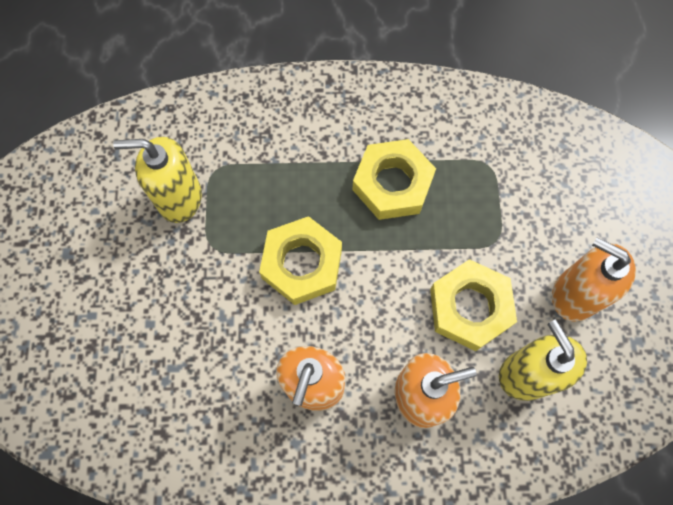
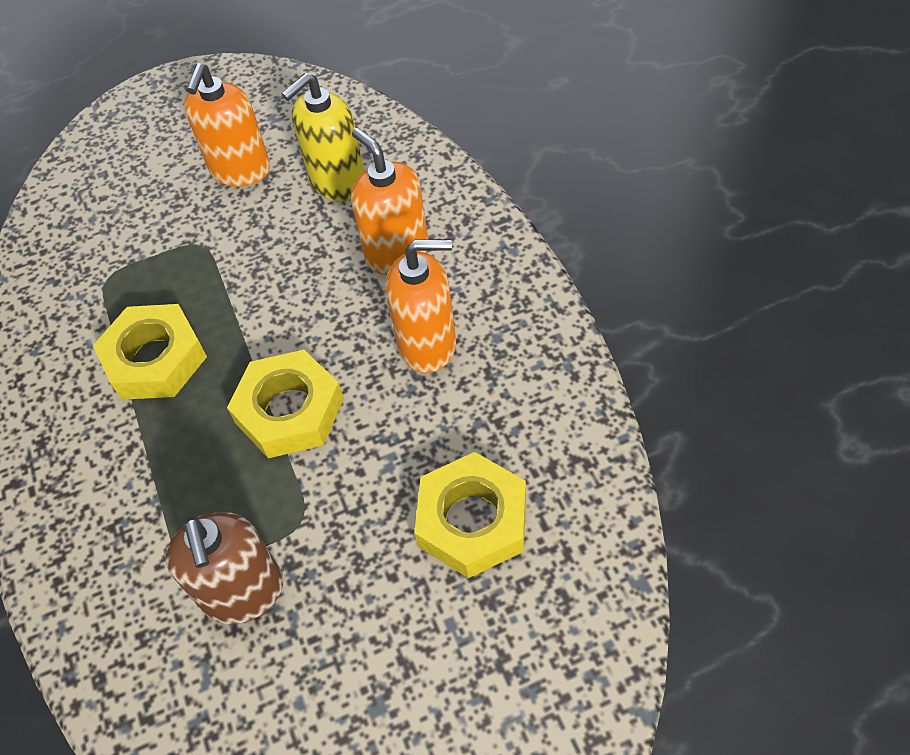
camera: 105 degrees left, 15 degrees down
(179, 198) = (244, 593): yellow soap dispenser -> brown soap dispenser
(469, 308) = (285, 243): yellow nut -> yellow nut (472, 521)

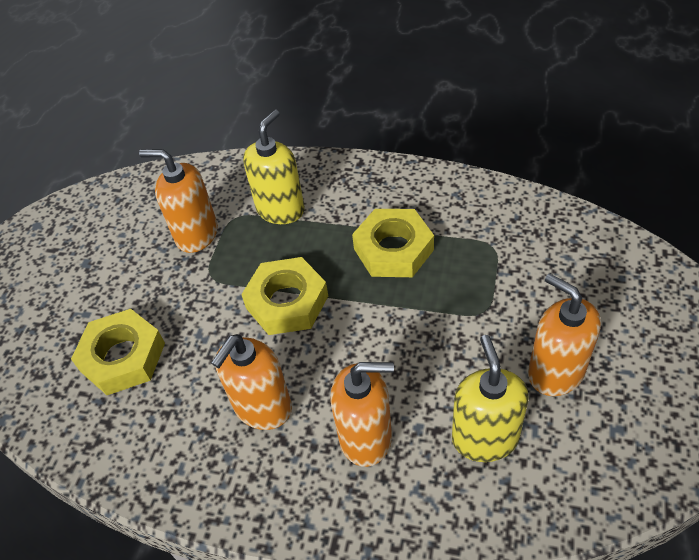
camera: 125 degrees right, 5 degrees down
(146, 519) = (281, 209): none -> yellow soap dispenser
(244, 593) = (196, 234): brown soap dispenser -> orange soap dispenser

